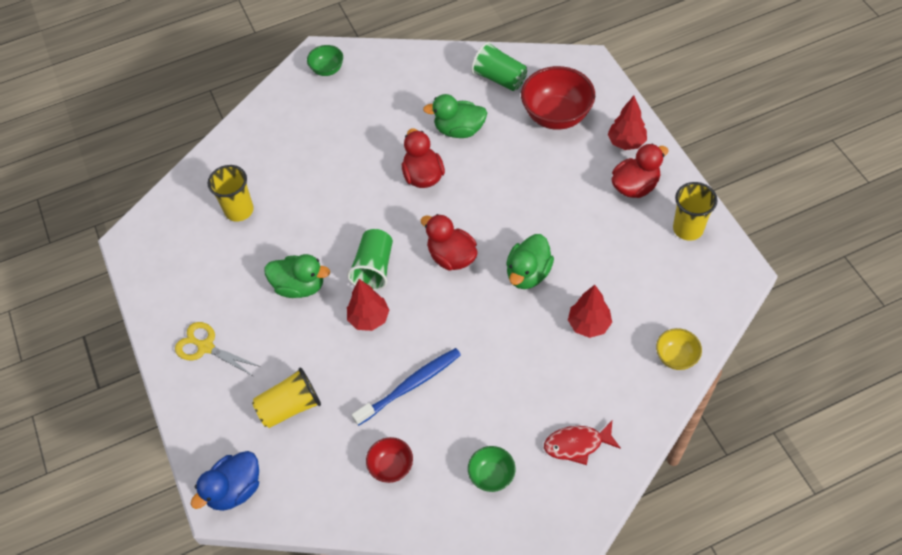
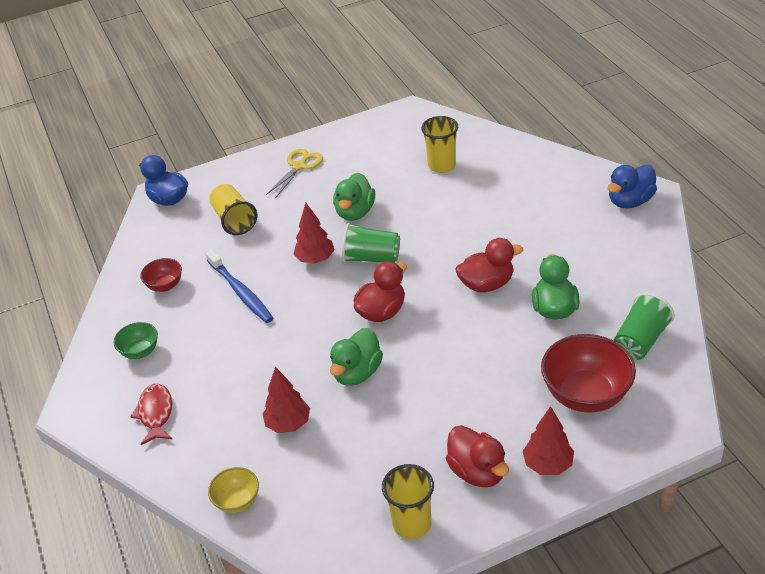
camera: 90 degrees right, 15 degrees down
(327, 70) = (630, 201): green bowl -> blue duck
(528, 273) = (357, 373): green duck -> green duck turned 90 degrees counterclockwise

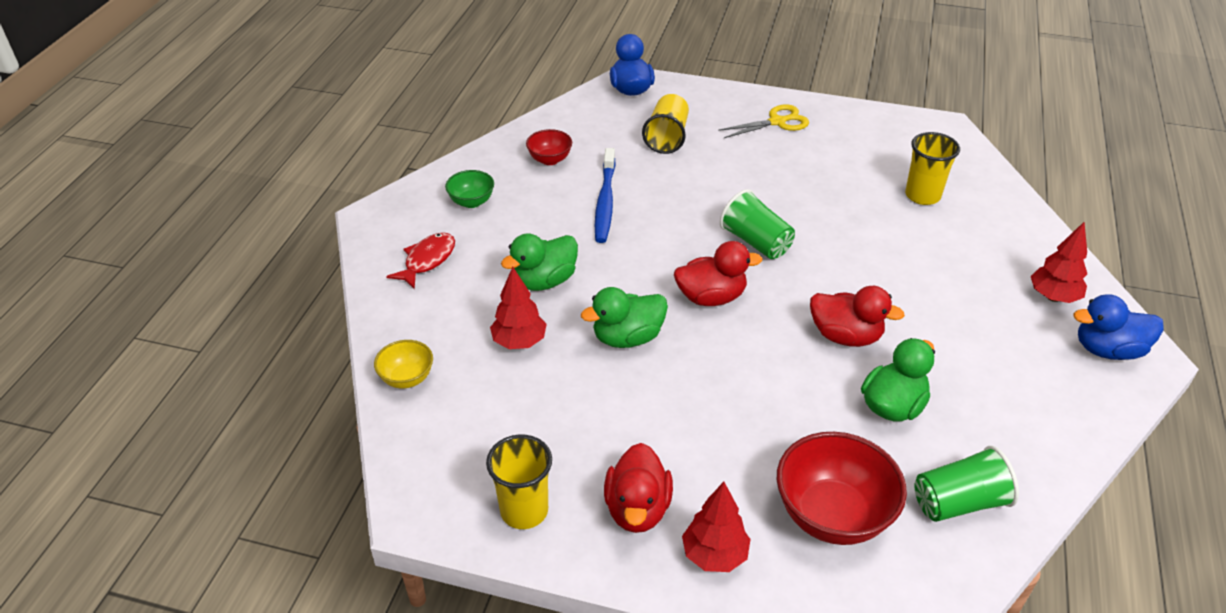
camera: 35 degrees right, 0 degrees up
(315, 259) = (701, 212): red tree -> red tree (1053, 297)
(355, 212) = (785, 191): green duck -> green duck (544, 281)

